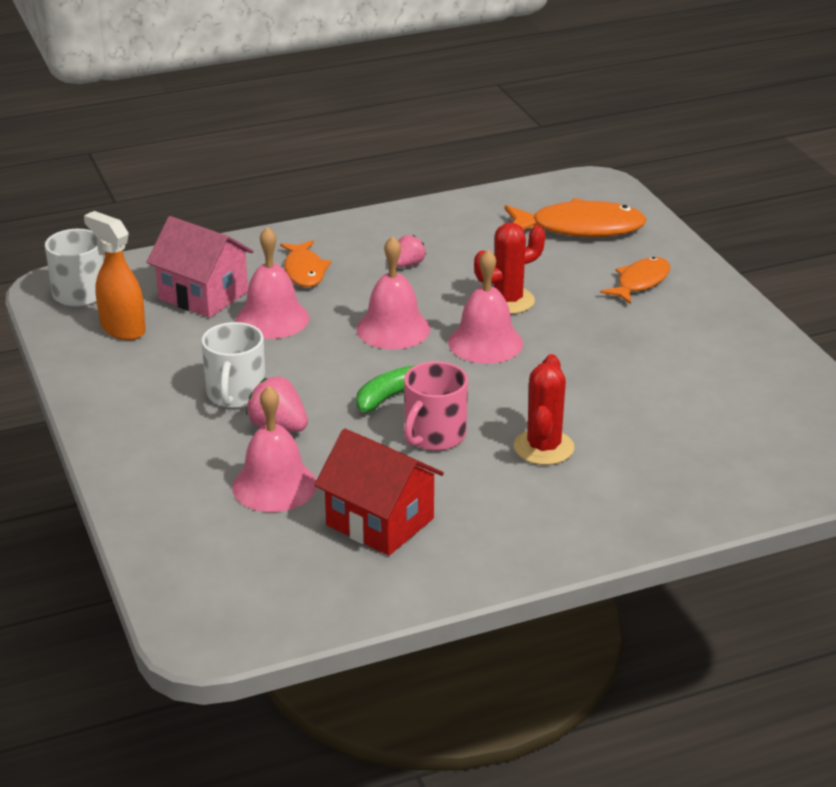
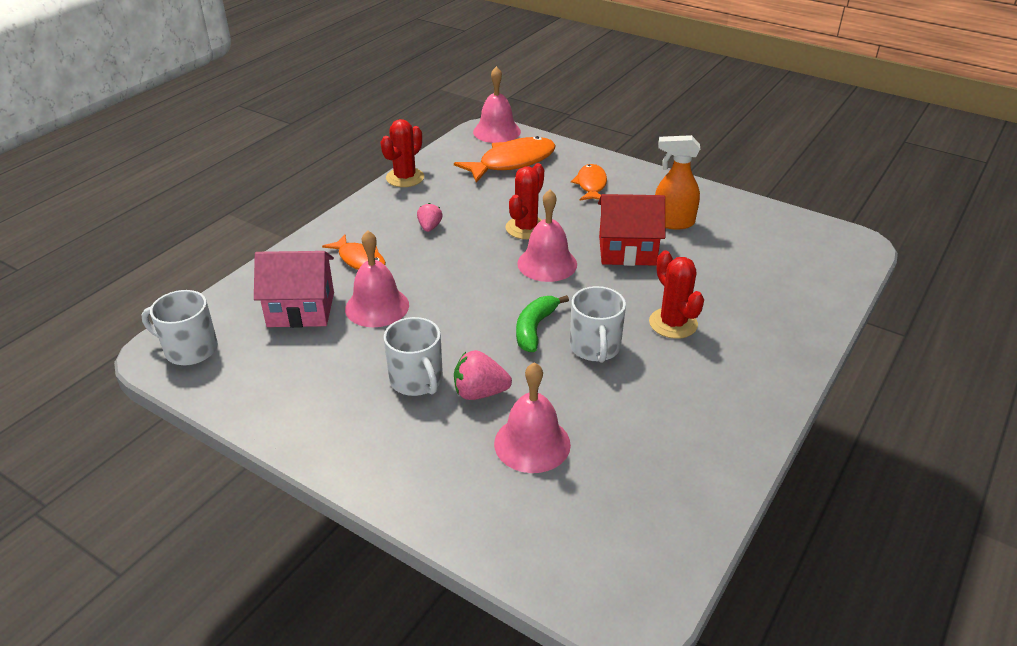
camera: 35 degrees left, 5 degrees up
(122, 329) = (262, 365): orange spray bottle -> orange spray bottle (672, 222)
(380, 522) = (639, 434): red house -> red house (627, 250)
(393, 329) = (474, 279): pink bell -> pink bell (497, 131)
(434, 435) = (595, 347): pink mug -> white mug
(442, 206) = (405, 178): none -> red cactus

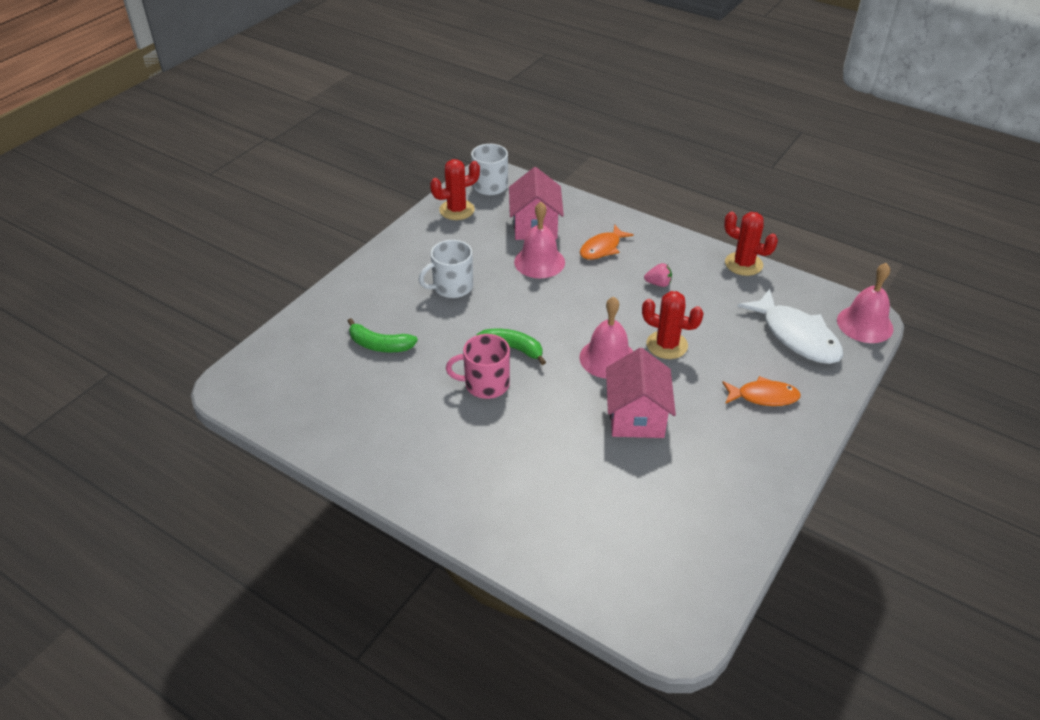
camera: 90 degrees right, 5 degrees up
(480, 393) = (435, 318): pink strawberry -> none
(512, 162) = (796, 336): orange fish -> white fish
(532, 443) = (380, 345): pink bell -> green banana
(595, 347) = (485, 384): white mug -> pink mug
(627, 250) = (636, 416): red house -> pink house
(672, 222) = (696, 459): orange spray bottle -> none
(673, 323) = (518, 439): red cactus -> red cactus (457, 210)

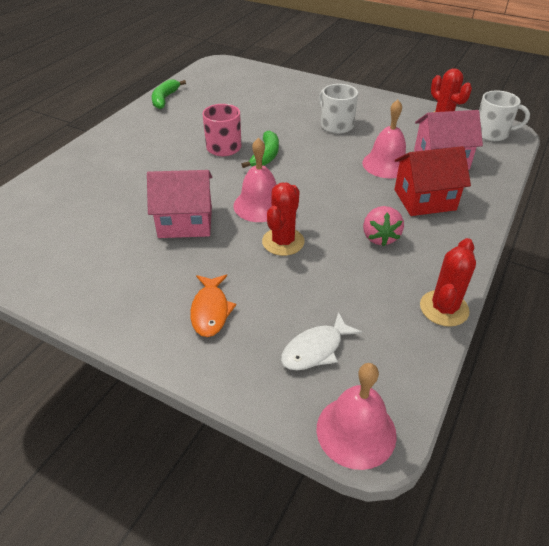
camera: 85 degrees right, 0 degrees up
(380, 345) = (262, 103): green banana -> green banana (165, 99)
(602, 248) = (424, 200): orange fish -> red house
(658, 284) = (379, 237): pink strawberry -> pink strawberry, size x1.53
(796, 336) = (315, 349): white fish -> white fish, size x0.61

